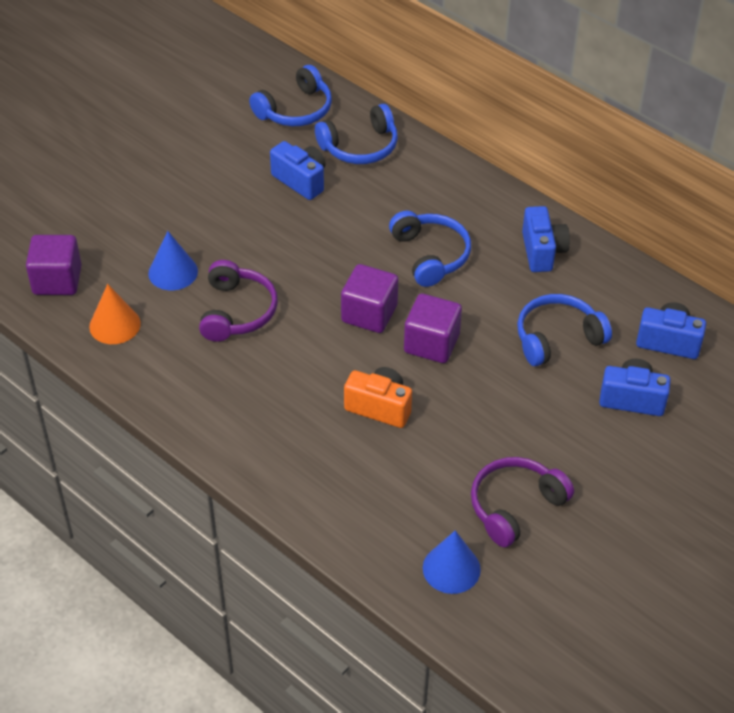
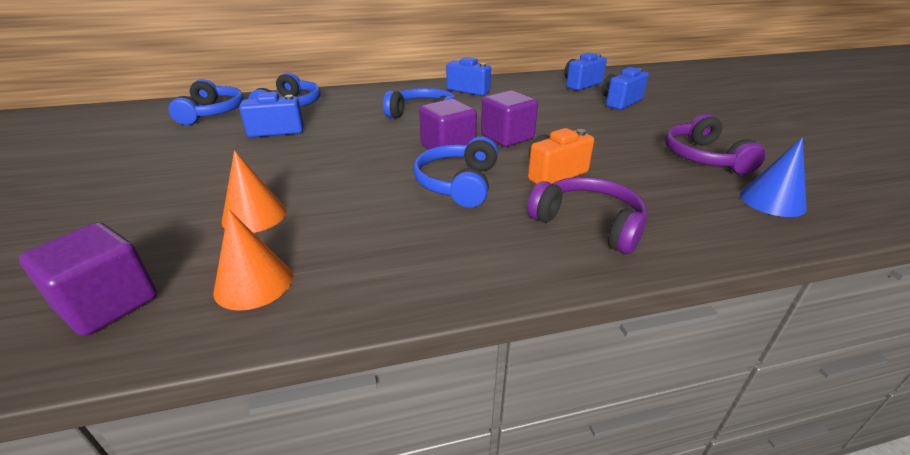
camera: 55 degrees left, 15 degrees down
(173, 272) = (254, 216): blue cone -> orange cone
(237, 311) = (359, 200): purple headphones -> purple headphones (589, 224)
(557, 338) = (547, 105): blue headphones -> blue headphones (458, 183)

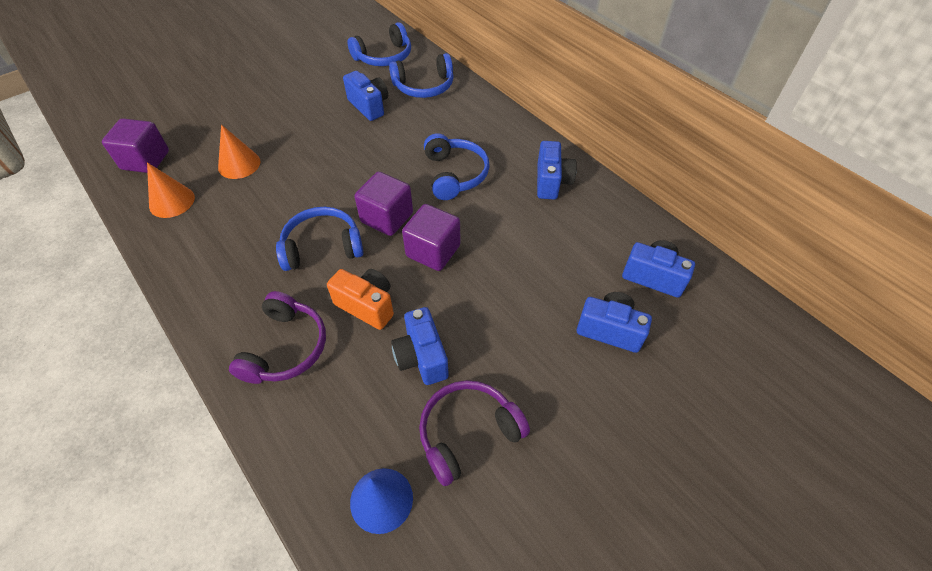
camera: 65 degrees right, 20 degrees up
(624, 161) = (421, 357): none -> blue camera

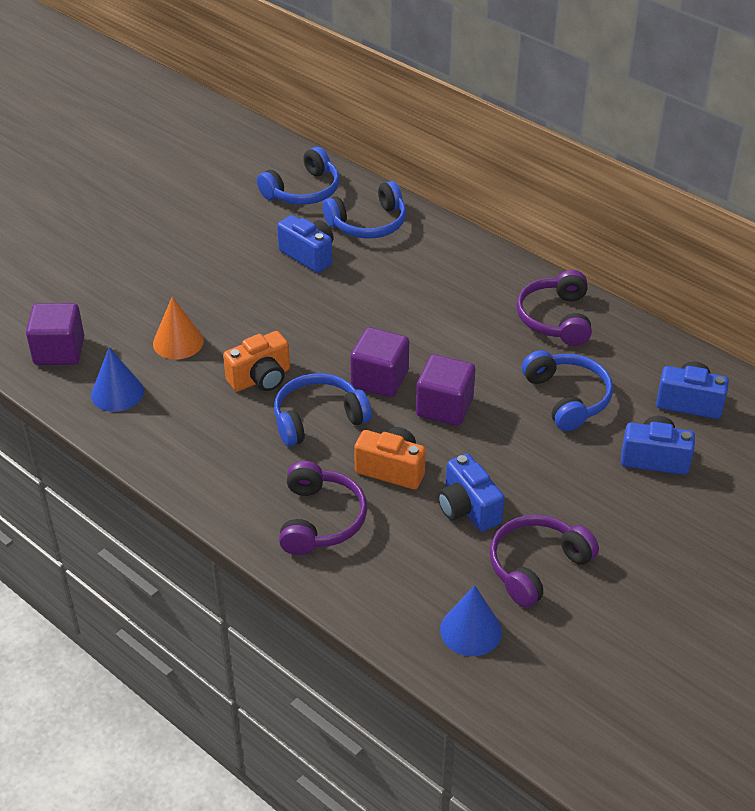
camera: 10 degrees left, 10 degrees down
(172, 201) = (117, 393): orange cone -> blue cone
(290, 204) = (261, 378): none -> orange camera
(455, 174) = (441, 323): blue headphones -> blue headphones (567, 398)
(551, 182) = (555, 318): blue camera -> purple headphones

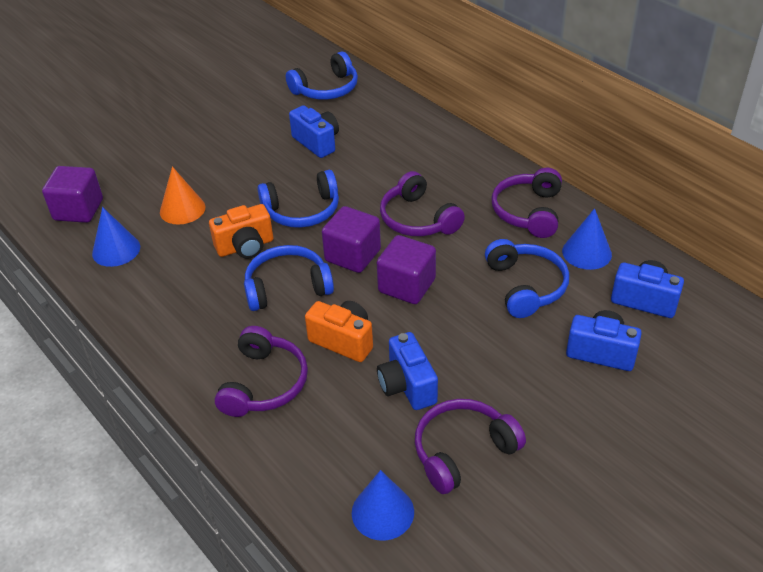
camera: 10 degrees right, 0 degrees up
(368, 223) = (376, 119): blue headphones -> blue headphones (302, 211)
(440, 334) = (418, 219): none -> purple headphones
(623, 358) = (586, 252): none -> blue cone

